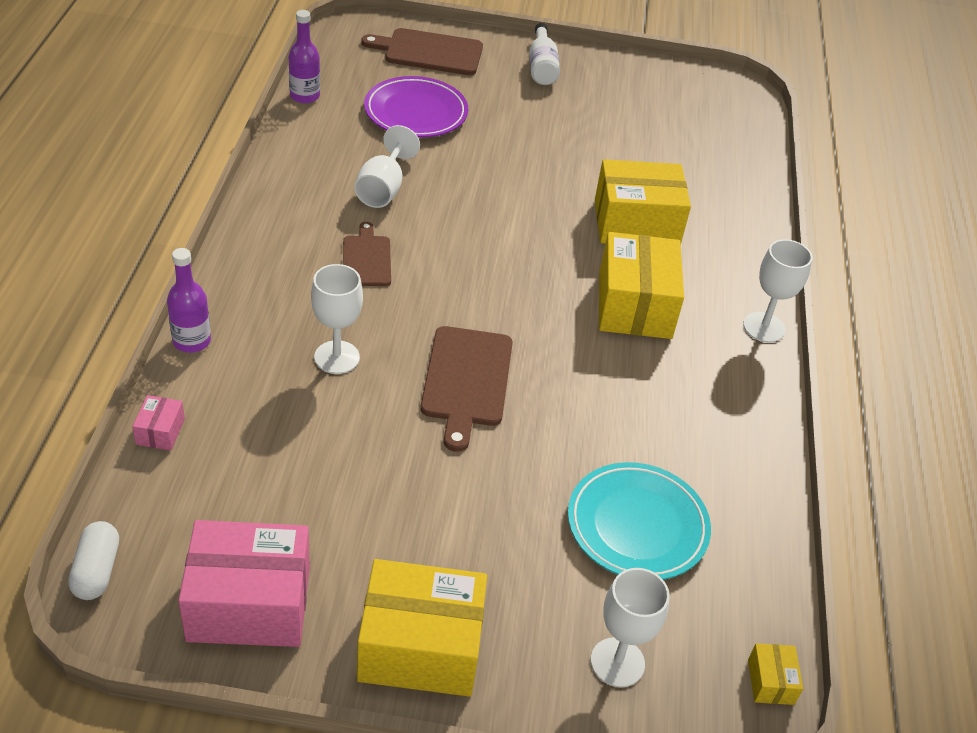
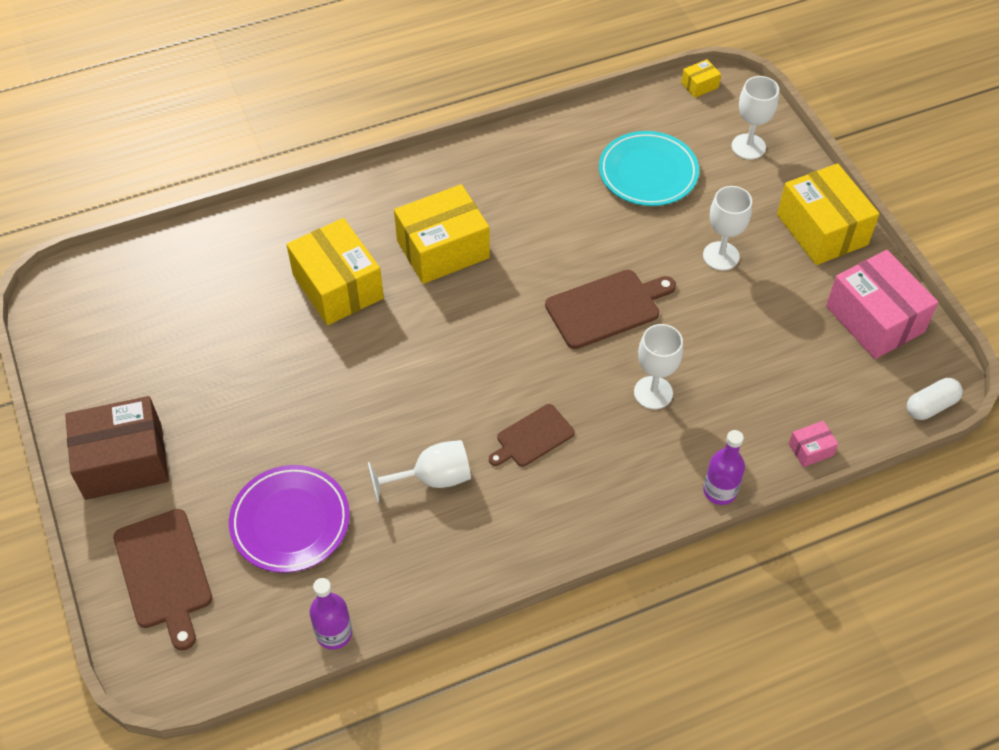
camera: 115 degrees left, 10 degrees up
(542, 67) = (123, 461): white bottle -> brown box
(764, 327) = (405, 172): white goblet -> white goblet (721, 256)

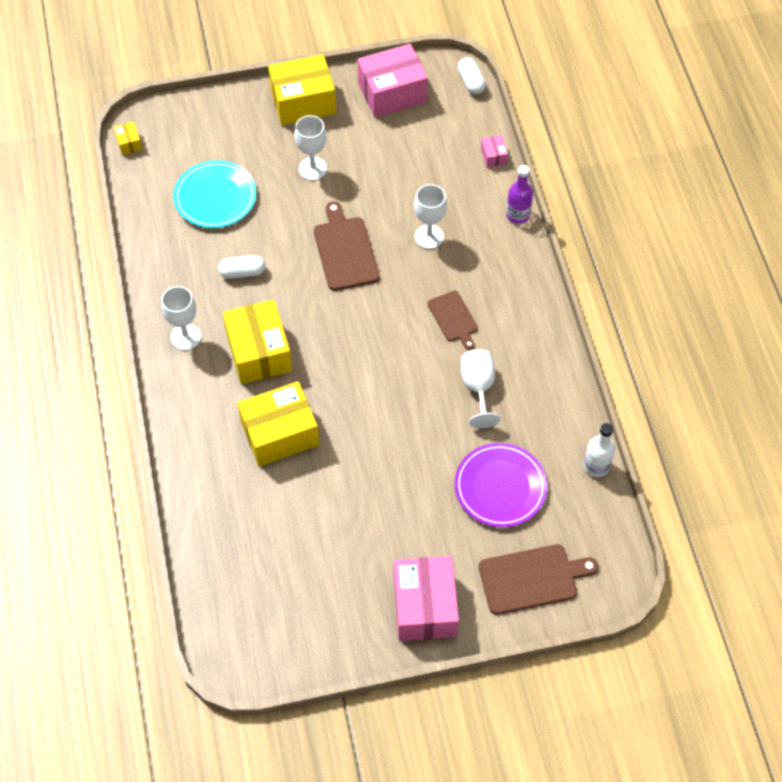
camera: 80 degrees left, 5 degrees up
(123, 461) = (424, 606): brown box -> pink box
(334, 633) = (596, 466): purple bottle -> white bottle
(549, 216) = (242, 272): none -> white capsule
(748, 146) = (207, 126): white goblet -> white goblet (185, 337)

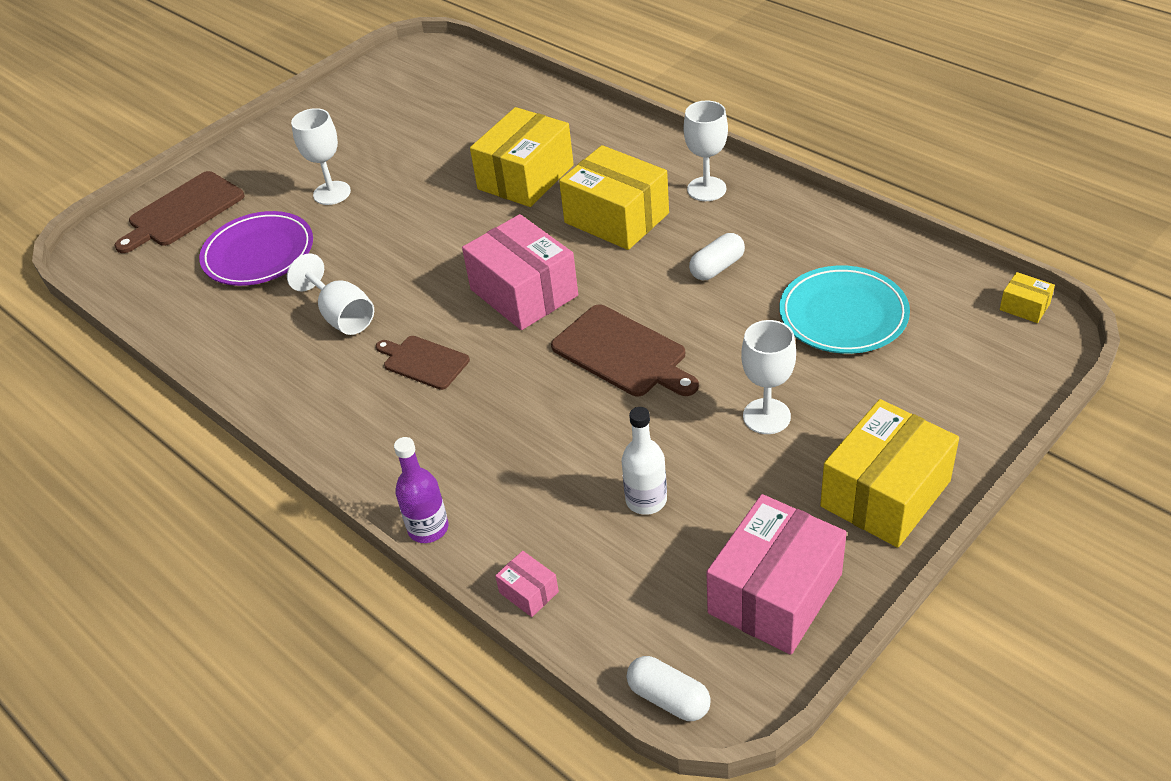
camera: 150 degrees right, 15 degrees down
(424, 606) = (278, 149): pink box -> pink box (524, 292)
(429, 237) = (531, 428): white goblet -> white goblet (332, 193)
(596, 466) = (157, 322): white bottle -> white bottle (646, 500)

